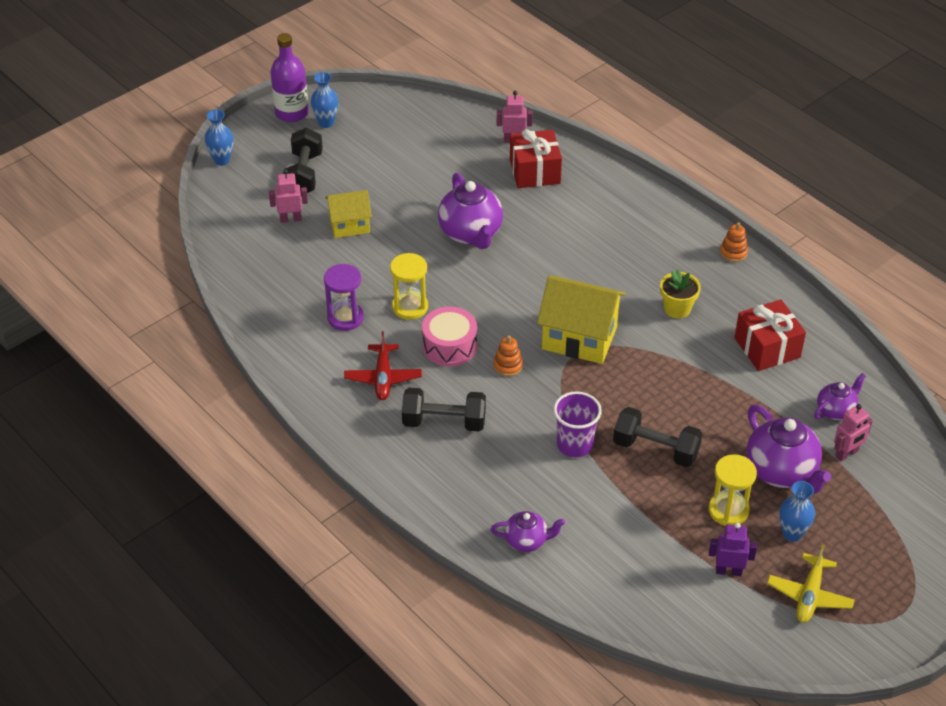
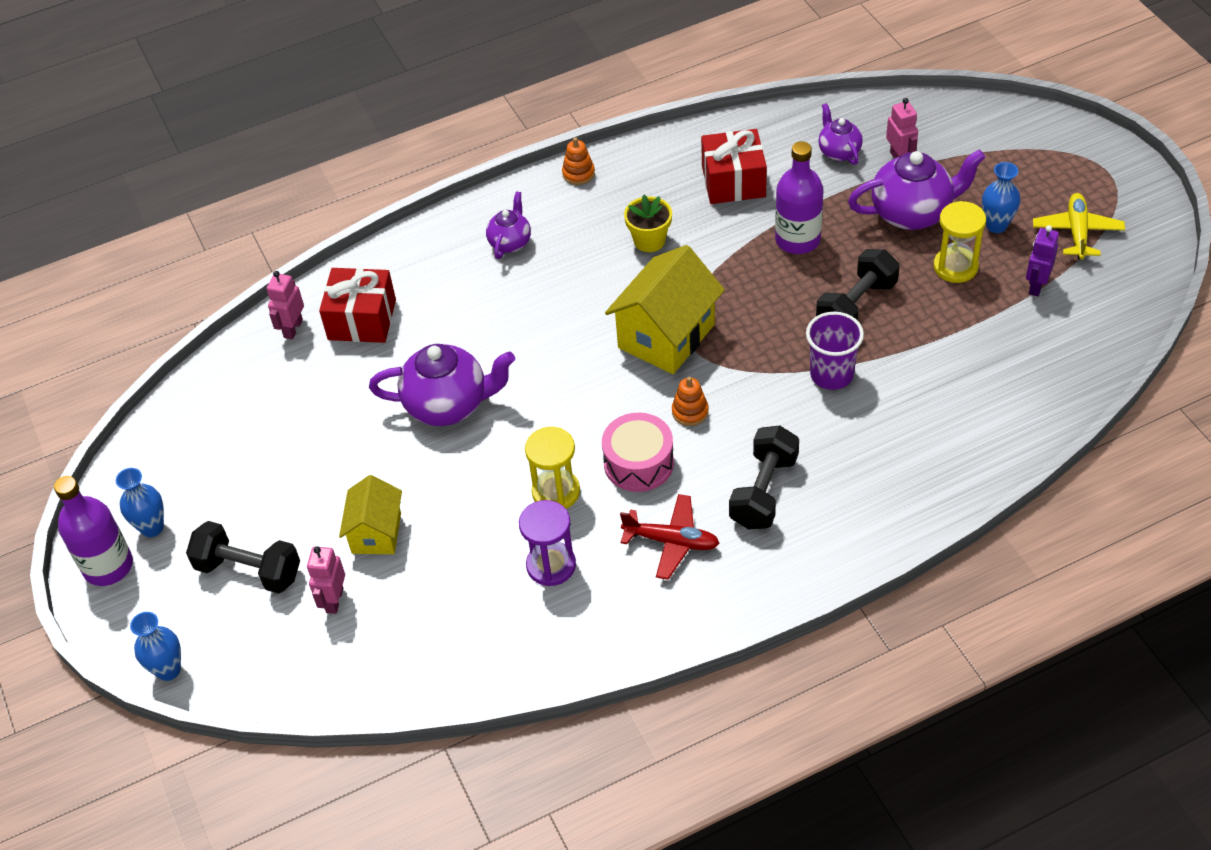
camera: 70 degrees left, 5 degrees up
(527, 541) = (964, 446): purple teapot -> purple teapot (510, 242)
(716, 400) = (797, 240): none -> purple bottle
(809, 595) = (1077, 232): yellow plane -> yellow plane turned 120 degrees counterclockwise

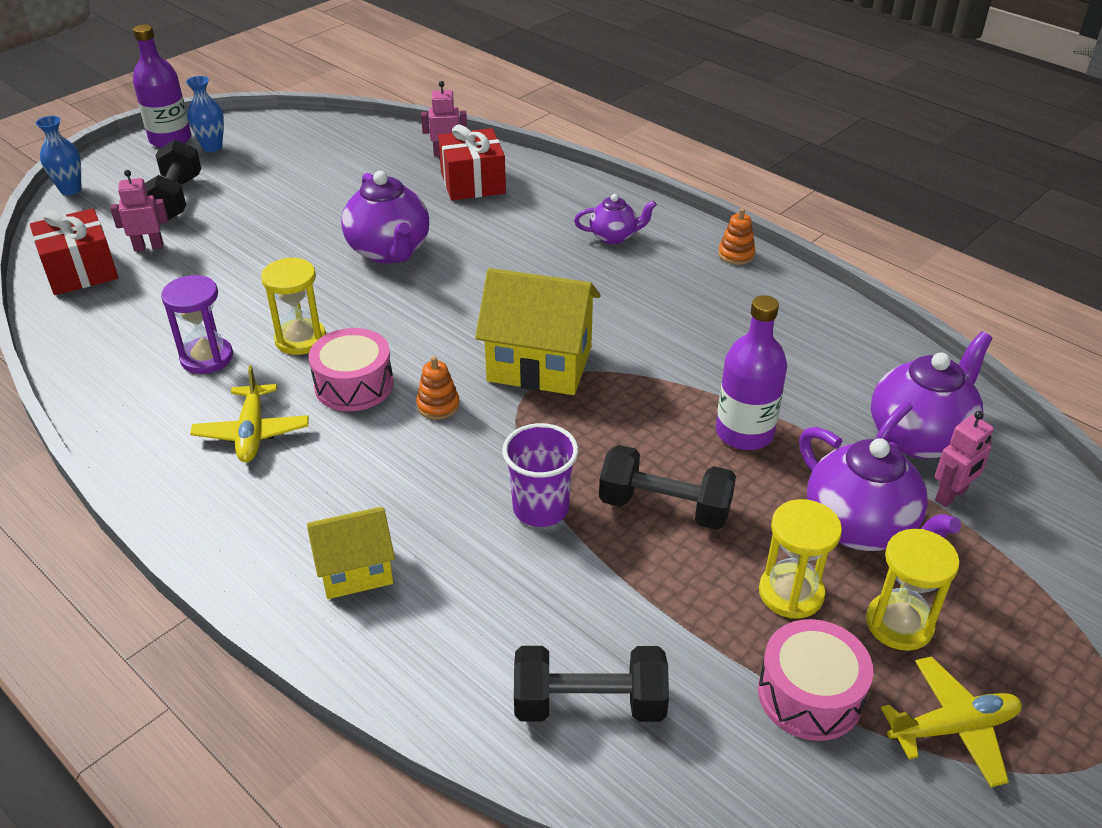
camera: 65 degrees right, 10 degrees down
(376, 533) = (227, 250): yellow house -> yellow house (355, 570)
(649, 240) = (671, 322): yellow flower pot -> none
(671, 541) = (252, 432): red plane -> yellow plane
(733, 181) = (803, 362): red gift -> red gift (81, 271)
(764, 491) = (340, 488): black dumbbell -> black dumbbell (589, 704)
(838, 152) = (919, 436): purple teapot -> purple teapot, size x1.78
(996, 225) = (899, 624): blue vase -> yellow hourglass
(1036, 286) = (809, 695): purple robot -> pink drum

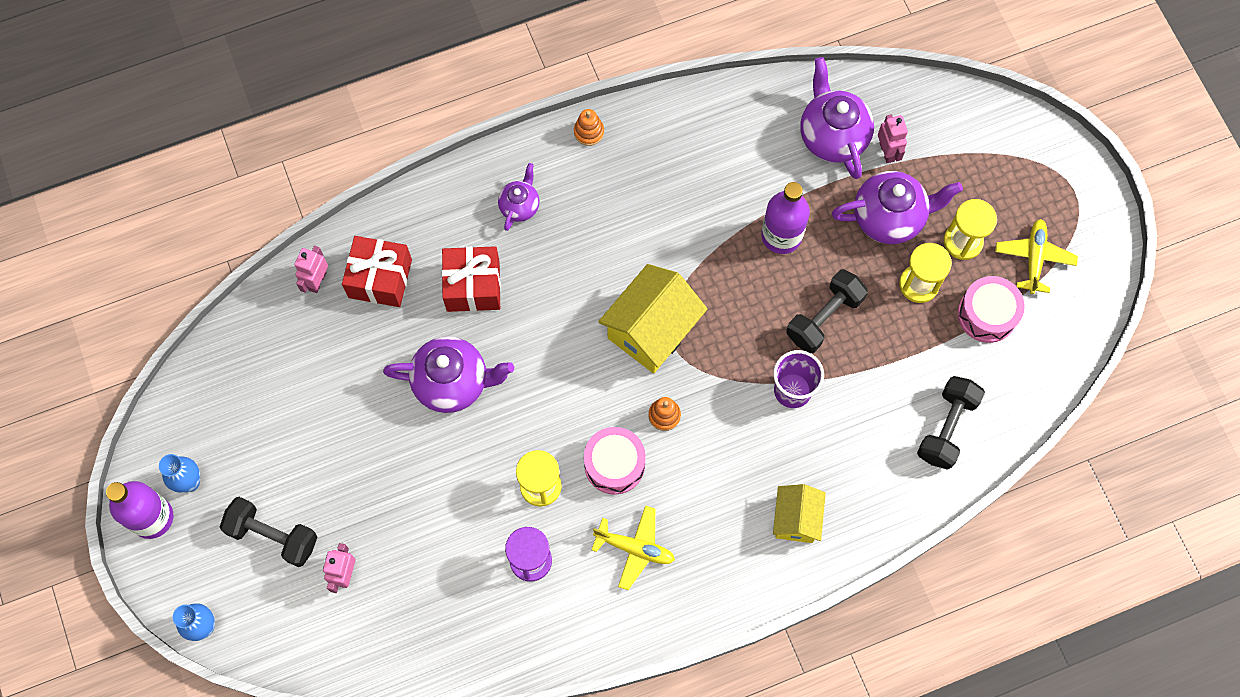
camera: 65 degrees left, 30 degrees up
(81, 271) = (355, 637): red gift -> red gift (473, 286)

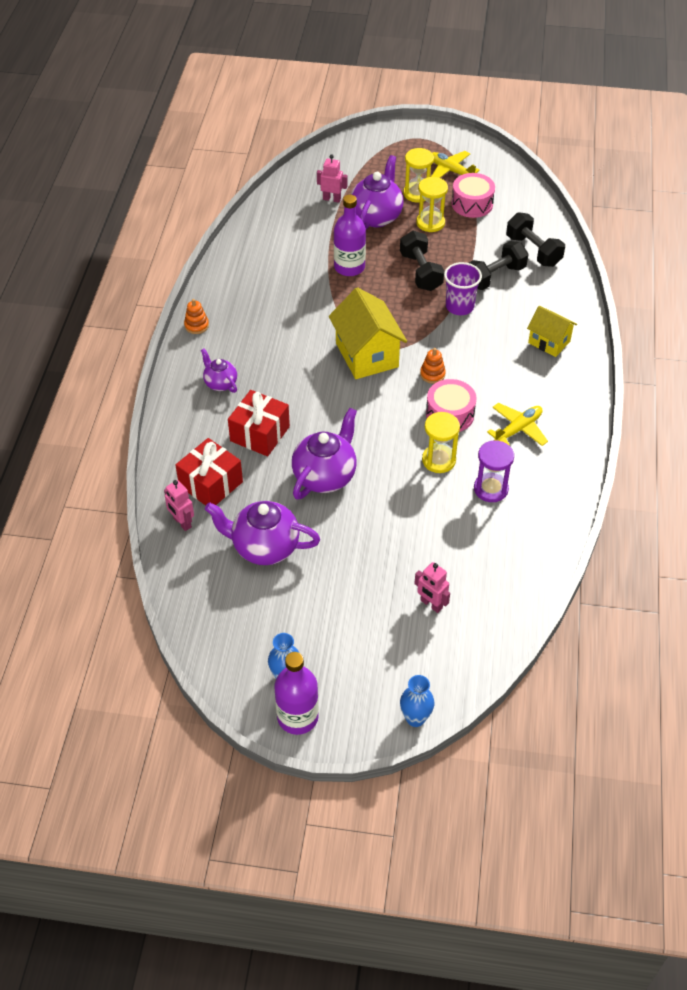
camera: 60 degrees left, 20 degrees down
(273, 536) = (369, 638): black dumbbell -> black dumbbell (494, 276)
(832, 136) = (301, 217): purple teapot -> purple teapot (264, 547)

